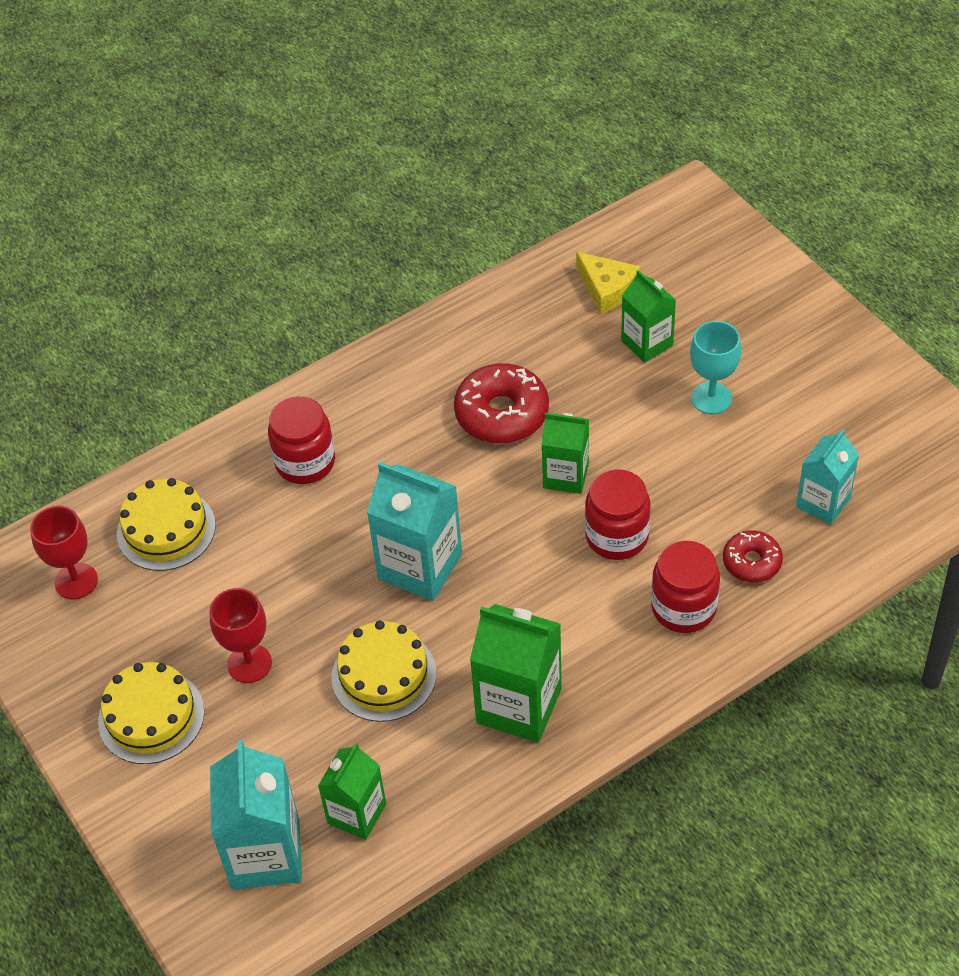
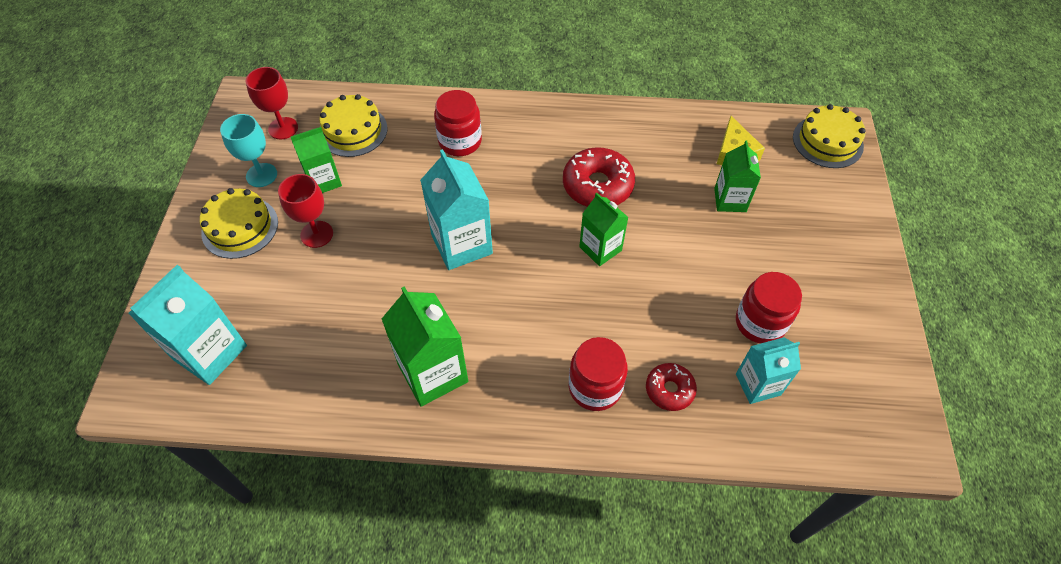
camera: 35 degrees right, 5 degrees up
(356, 813) = (279, 367): green carton -> green carton (324, 181)
(384, 675) = (377, 295): yellow cake -> yellow cake (827, 141)
(617, 536) = (596, 309): red jar -> red jar (760, 323)
(711, 398) = (741, 262): turquoise goblet -> turquoise goblet (261, 175)

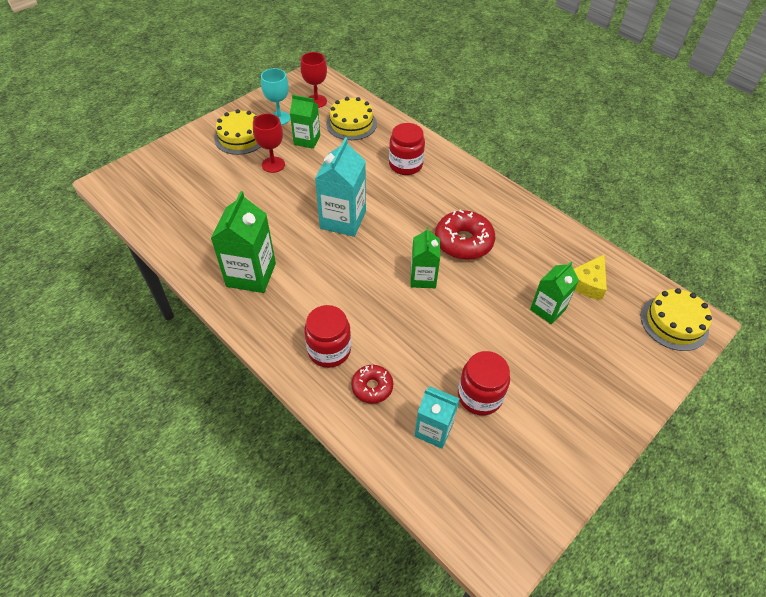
camera: 40 degrees right, 5 degrees down
(210, 352) = (162, 187): turquoise carton -> none

